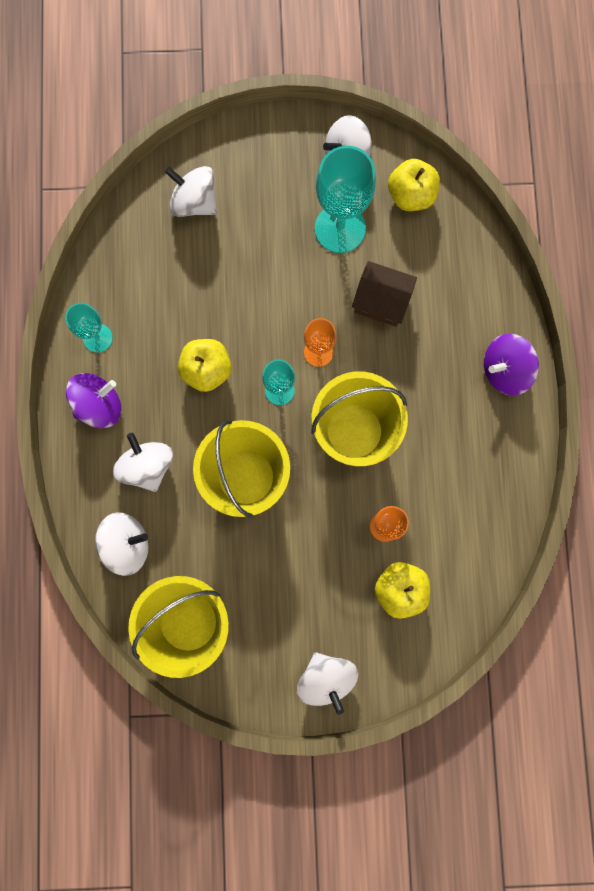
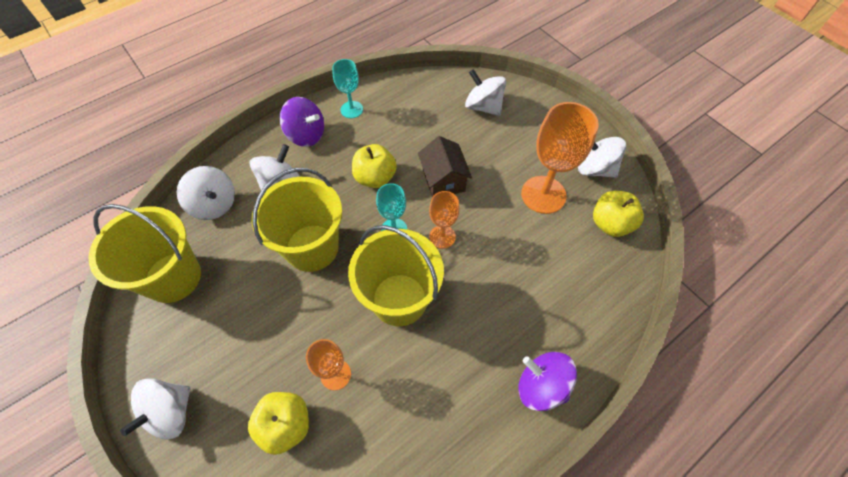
camera: 55 degrees right, 20 degrees down
(194, 202) = (483, 106): white spinning top -> white spinning top turned 45 degrees counterclockwise
(340, 228) = (543, 194): turquoise goblet -> orange goblet
(381, 301) = (515, 254): brown house -> brown house (443, 180)

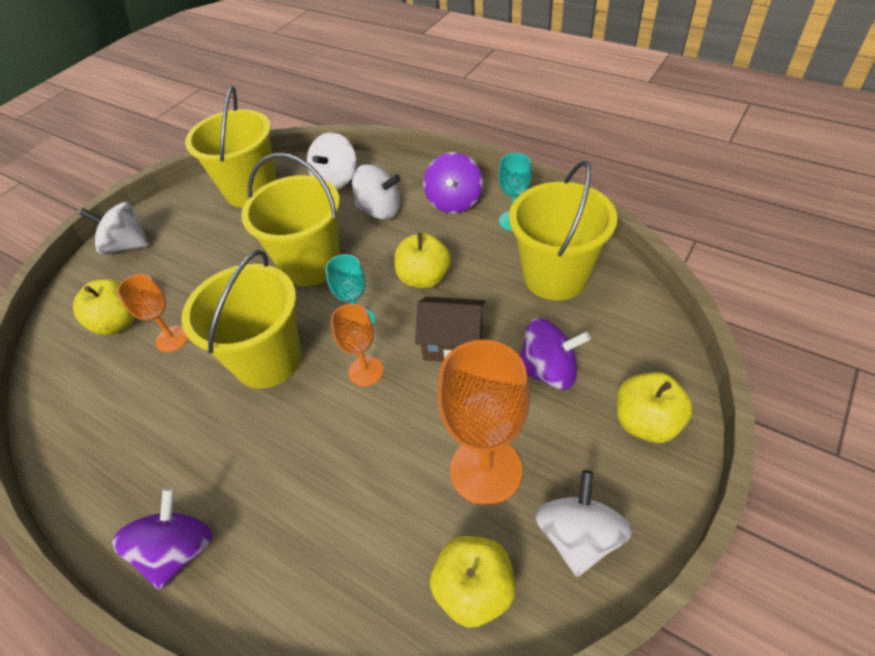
camera: 75 degrees right, 10 degrees down
(417, 108) = (555, 276): none -> yellow bucket
(443, 180) = (453, 343): brown house -> brown house turned 45 degrees clockwise
(483, 106) = (609, 344): white spinning top -> none
(488, 140) = (549, 371): none -> purple spinning top
(540, 114) = (646, 422): none -> yellow apple

